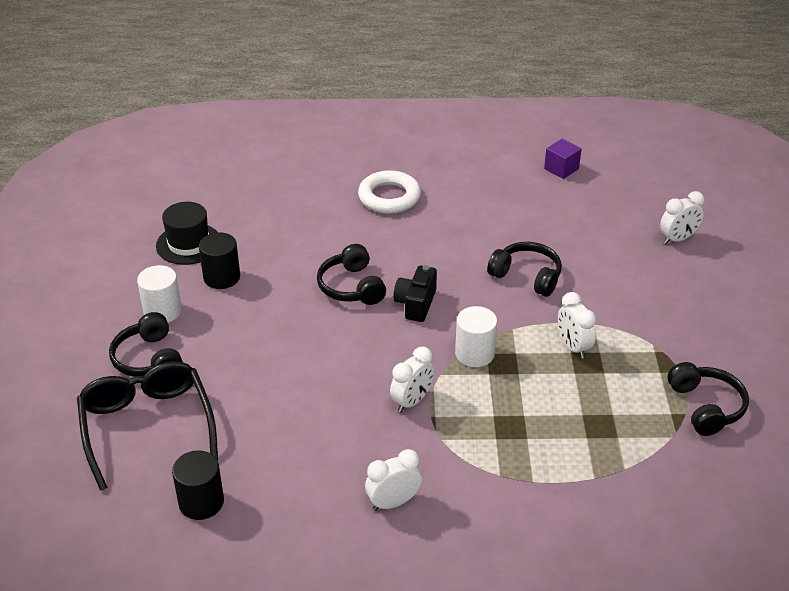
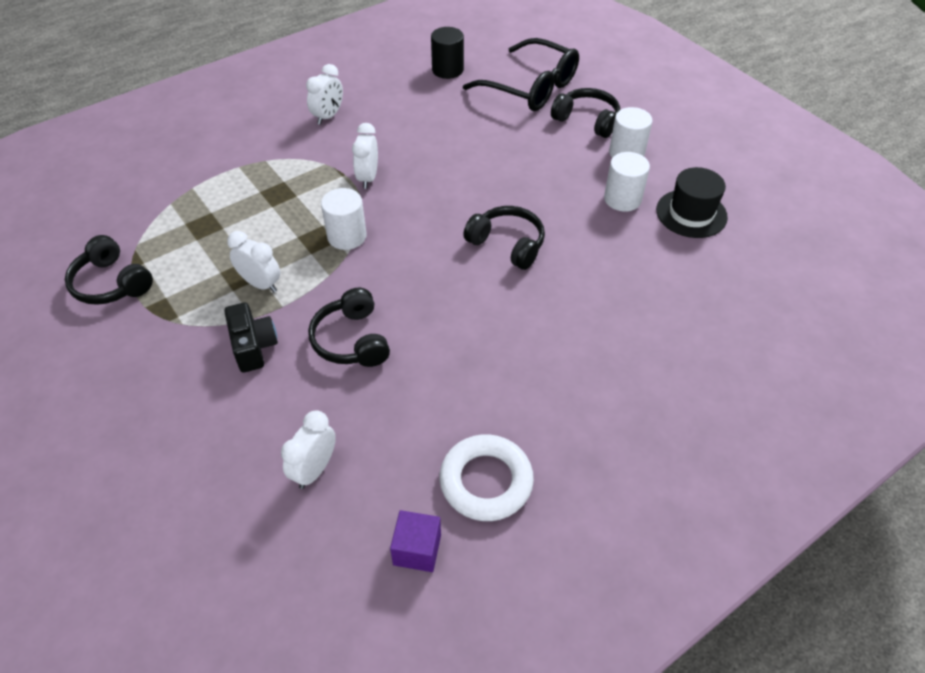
camera: 145 degrees right, 10 degrees up
(222, 277) = (622, 199): black cylinder -> white cylinder
(389, 197) = (581, 369): white ring -> white ring (486, 481)
(416, 304) = (435, 256): black camera -> black camera (253, 346)
(527, 276) = (351, 340): black headphones -> black headphones turned 75 degrees clockwise
(677, 239) = (198, 494): white clock -> white clock (314, 469)

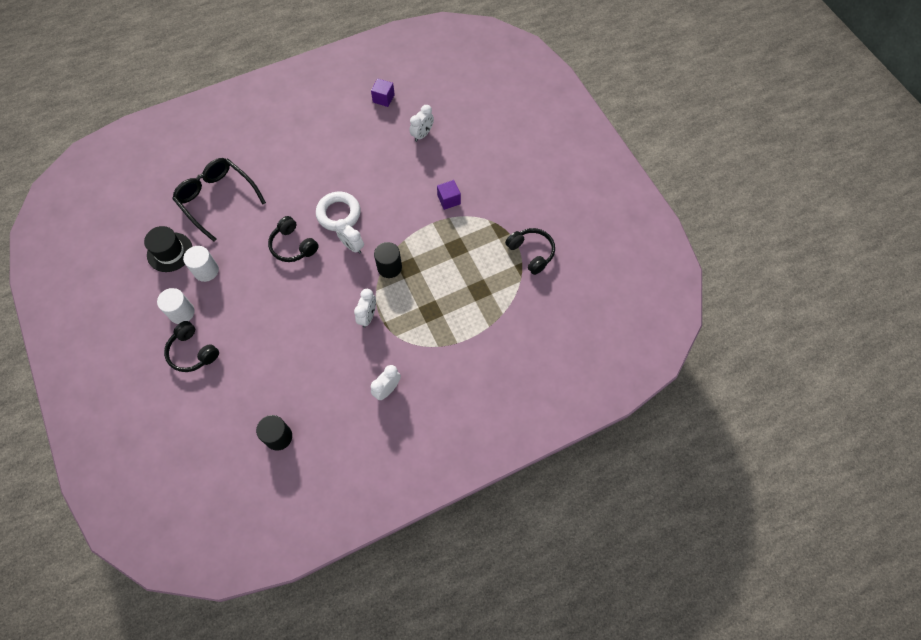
camera: 170 degrees left, 15 degrees up
(253, 346) = (449, 200): black camera -> purple cube
(261, 284) = (444, 239): white clock -> white clock (352, 246)
(347, 236) = (389, 267): white cylinder -> black cylinder
(351, 340) = (396, 196): black headphones -> none
(486, 481) = (347, 119): white ring -> white ring (338, 214)
(531, 87) = (218, 400): black glasses -> black glasses (217, 199)

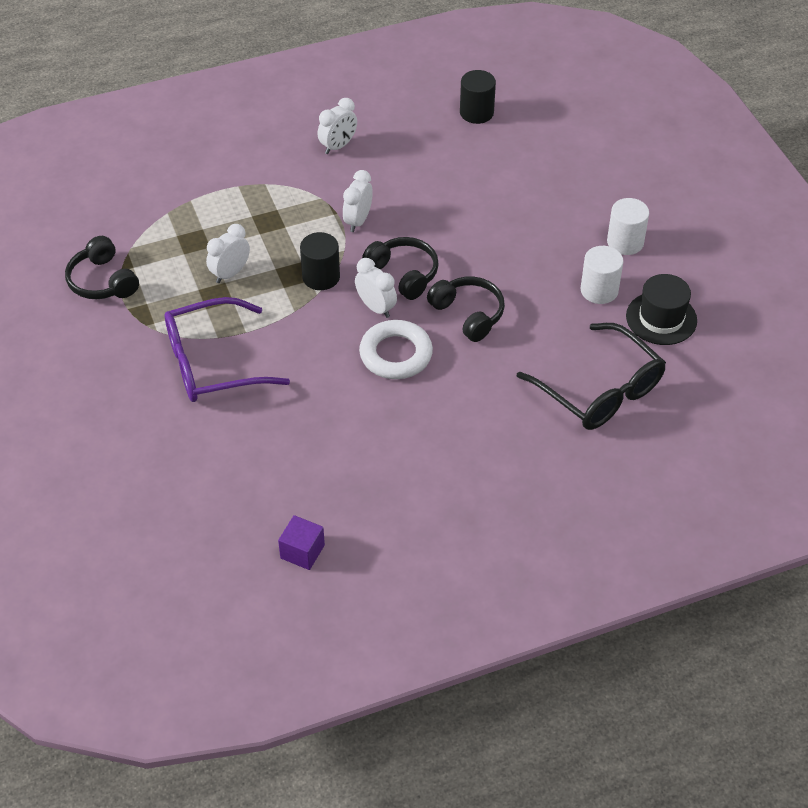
camera: 175 degrees left, 15 degrees down
(193, 352) = (600, 198): black headphones -> black headphones (403, 274)
(422, 135) = (238, 474): white clock -> white clock (230, 273)
(449, 200) = (212, 363): purple cube -> purple glasses

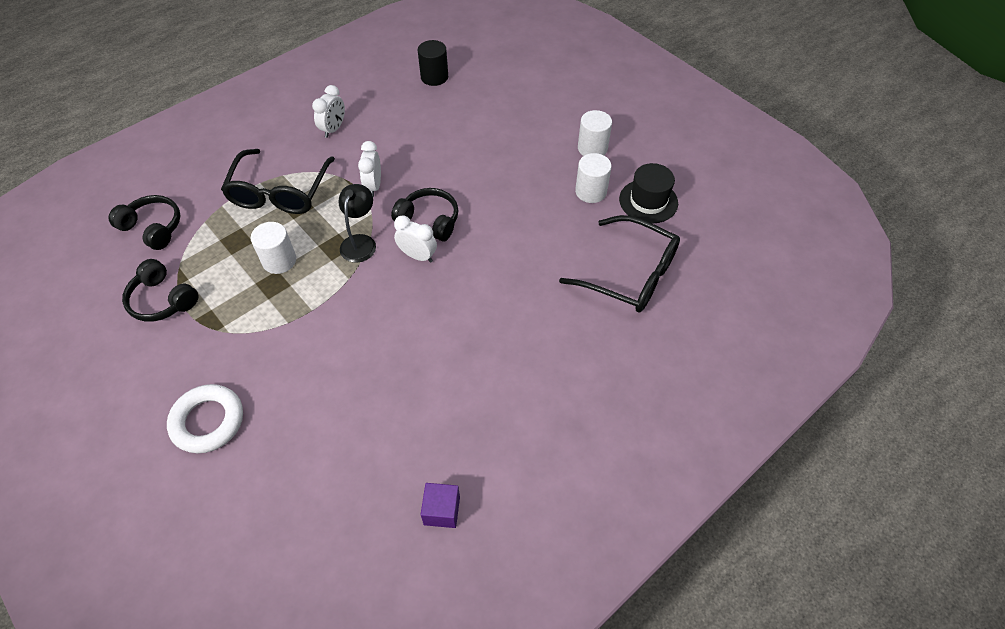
camera: 20 degrees left, 5 degrees up
(212, 363) = (291, 348): purple glasses -> none
(230, 273) = (279, 260): white clock -> white cylinder
(255, 201) = (280, 192): none -> black glasses
(321, 277) = (360, 242): black cylinder -> black lamp
(396, 354) = (451, 292): white ring -> white ring (208, 421)
(468, 314) = (497, 240): black headphones -> black headphones (153, 228)

